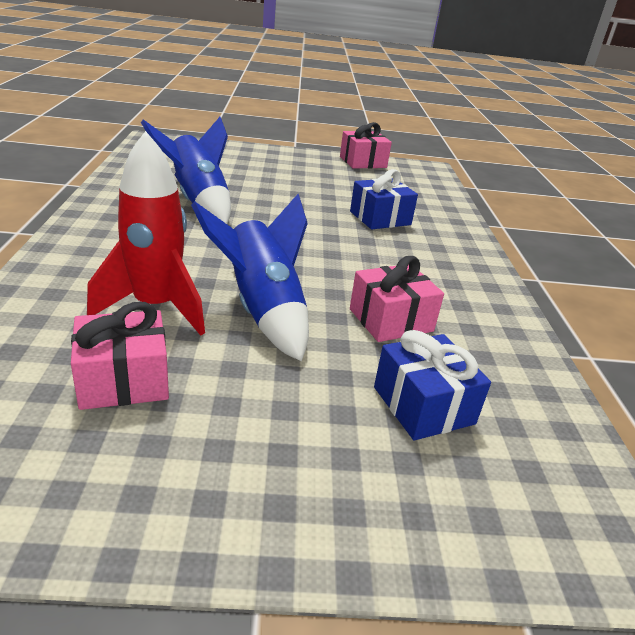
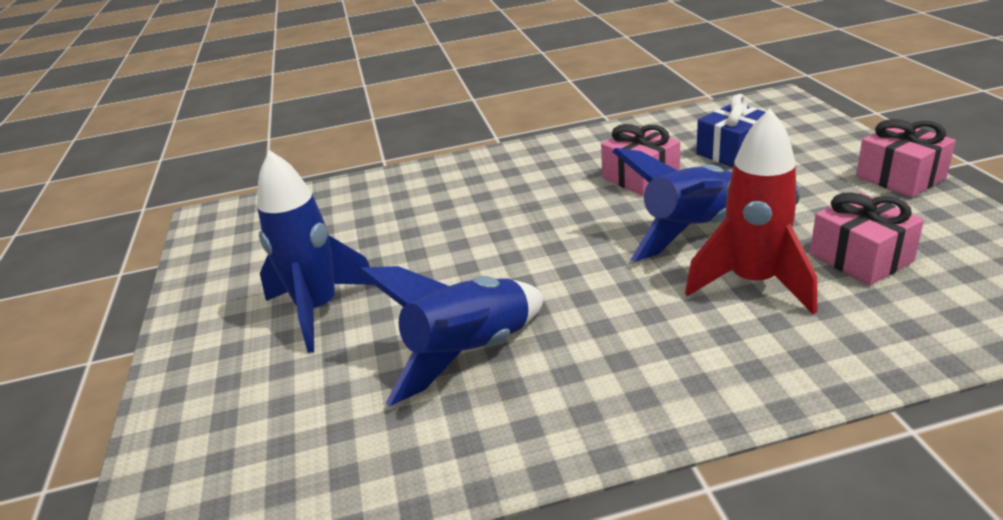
camera: 95 degrees left, 0 degrees up
(287, 178) = (318, 310): none -> blue rocket
(363, 162) = (206, 267): pink gift -> pink gift (900, 177)
(380, 218) = (421, 218): blue gift -> none

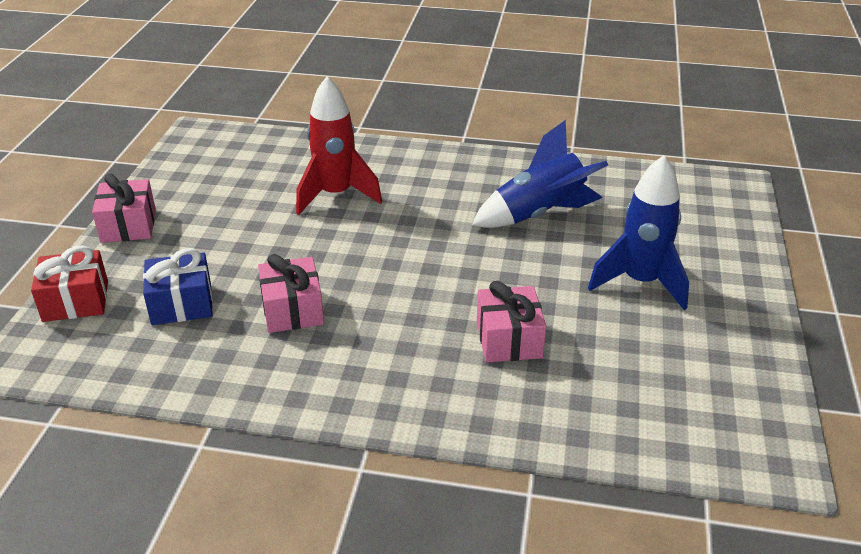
camera: 160 degrees left, 5 degrees up
(691, 231) = (323, 241): blue rocket -> none
(815, 128) = (76, 301): none -> red gift
(860, 258) = (257, 186): pink gift -> pink gift (509, 339)

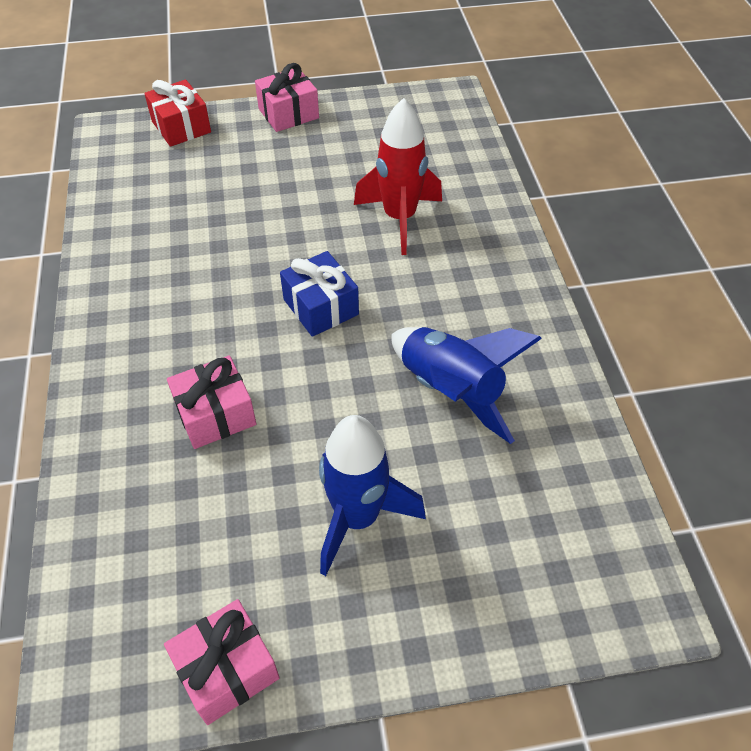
camera: 70 degrees right, 15 degrees up
(181, 304) = (196, 181): blue gift -> blue gift (321, 307)
(292, 310) = (210, 248): pink gift -> pink gift (227, 669)

